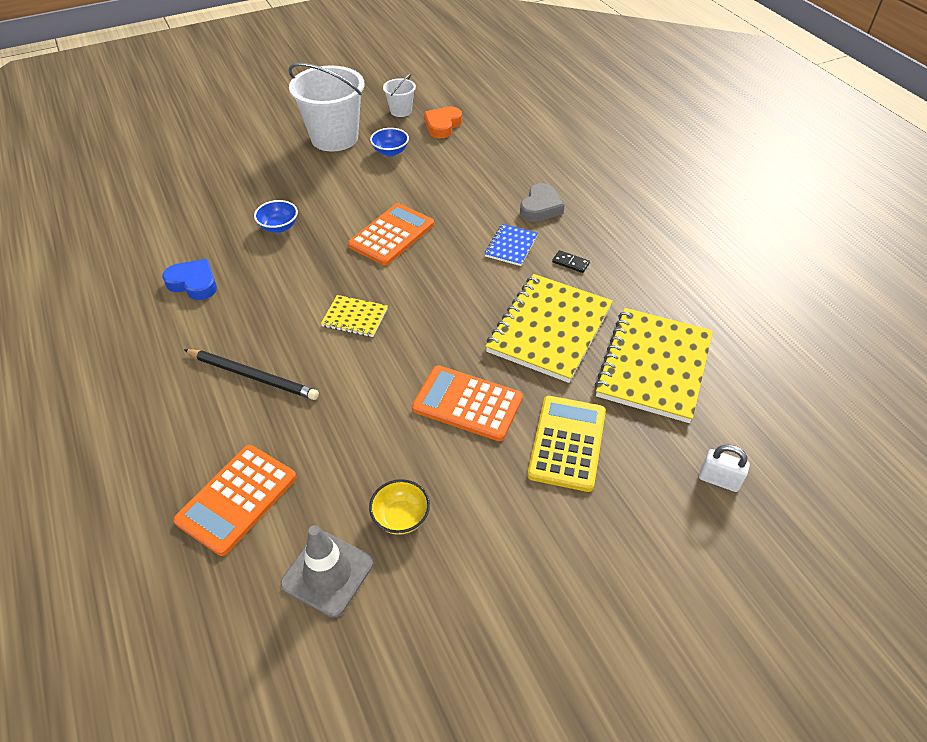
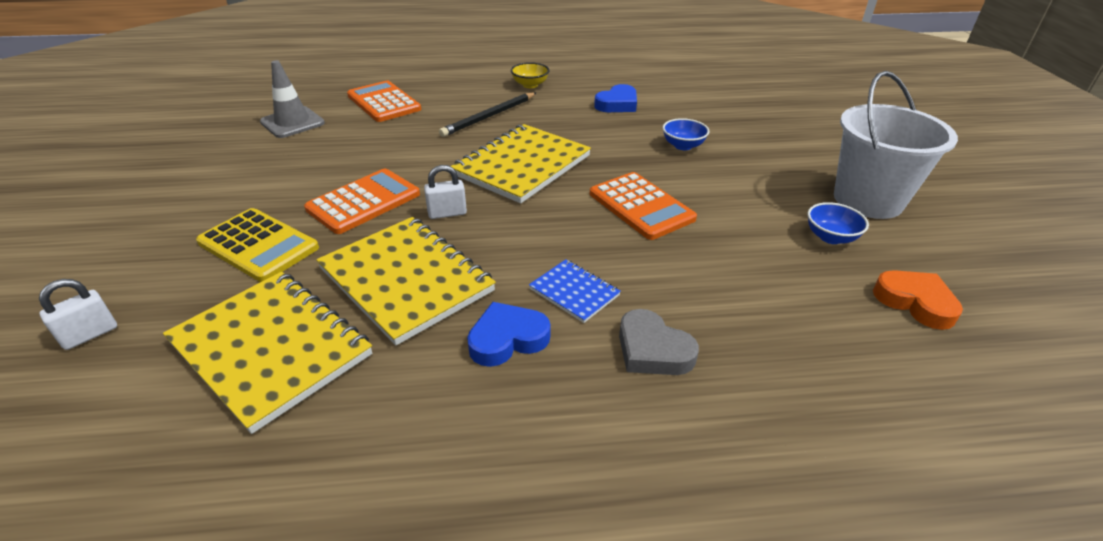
camera: 110 degrees right, 10 degrees down
(355, 318) = (522, 165): yellow notebook -> yellow notebook, size x2.07
(401, 111) = (957, 268): white bucket -> none
(401, 517) = (297, 152): yellow bowl -> yellow bowl (530, 85)
(456, 339) = (447, 213): none -> white padlock
(570, 263) = (507, 339): black domino -> blue heart

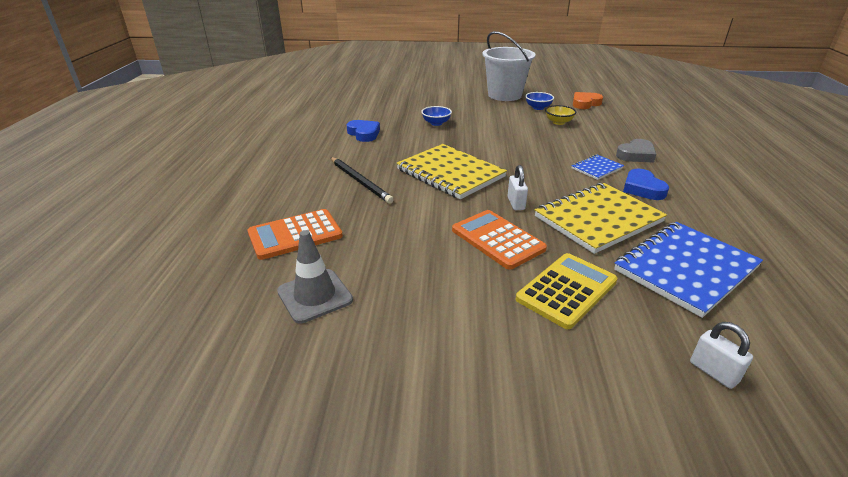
camera: 80 degrees left, 5 degrees down
(271, 348) = (685, 269): yellow notebook -> blue notebook
(530, 85) = (305, 161): yellow bowl -> yellow bowl (558, 122)
(641, 206) = (508, 143): orange calculator -> none

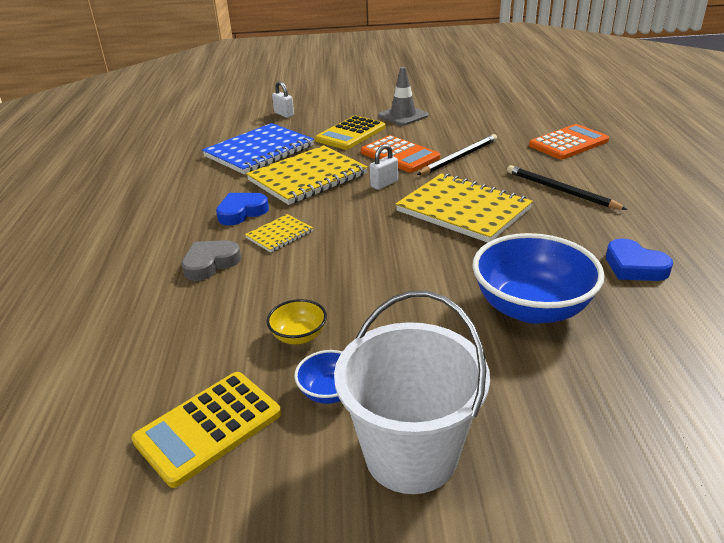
camera: 175 degrees right, 0 degrees up
(315, 296) = (514, 117): grey traffic cone -> grey traffic cone (403, 116)
(430, 228) = (459, 157): none -> black pencil
(436, 123) = (531, 308): blue bowl -> blue bowl, size x2.14
(516, 203) = (384, 184): white padlock -> white padlock turned 60 degrees clockwise
(585, 103) = (208, 427): orange heart -> yellow calculator
(596, 168) = (279, 235): blue notebook -> yellow notebook
(642, 189) = (241, 212): blue heart -> blue heart turned 105 degrees counterclockwise

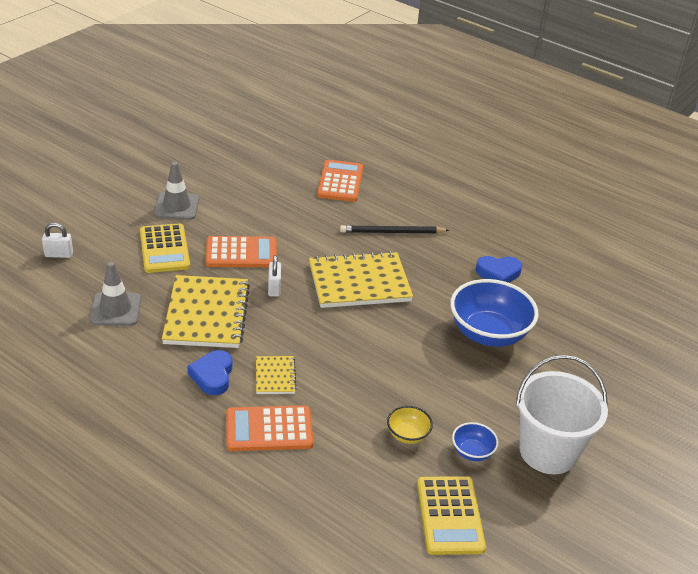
camera: 55 degrees left, 5 degrees up
(210, 263) = (269, 429): grey heart -> orange calculator
(259, 151) = (115, 309): blue notebook -> grey traffic cone
(459, 157) = (288, 233): black pencil -> none

